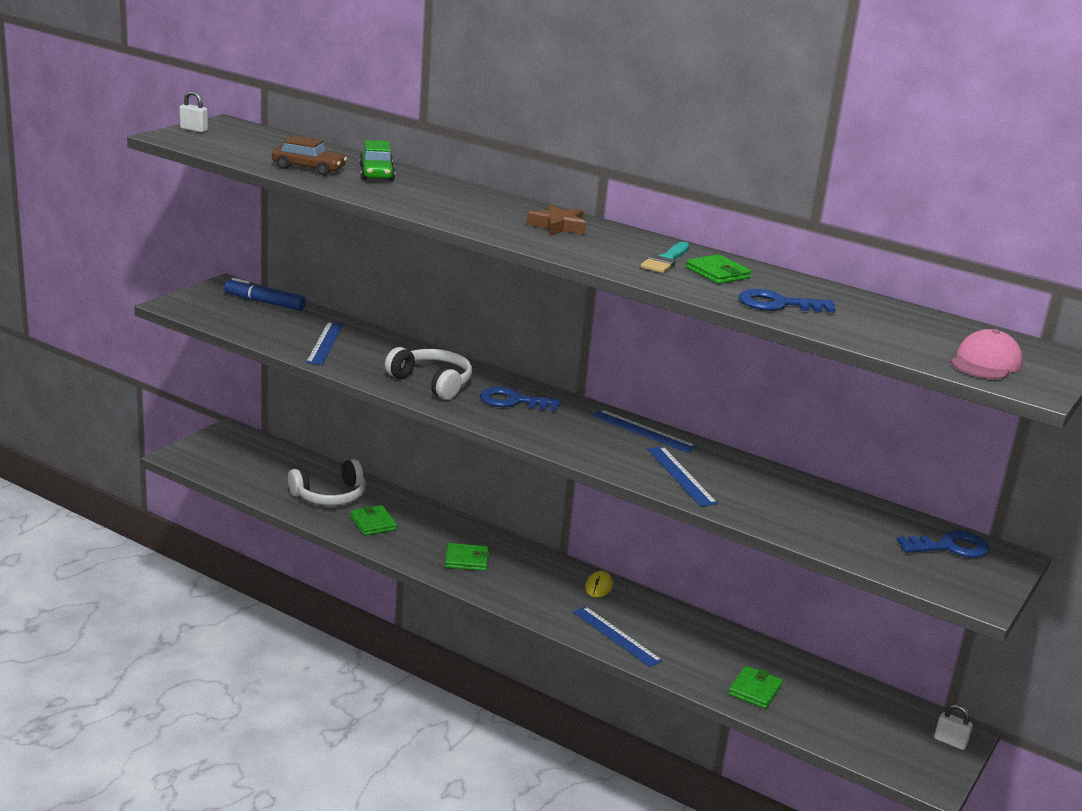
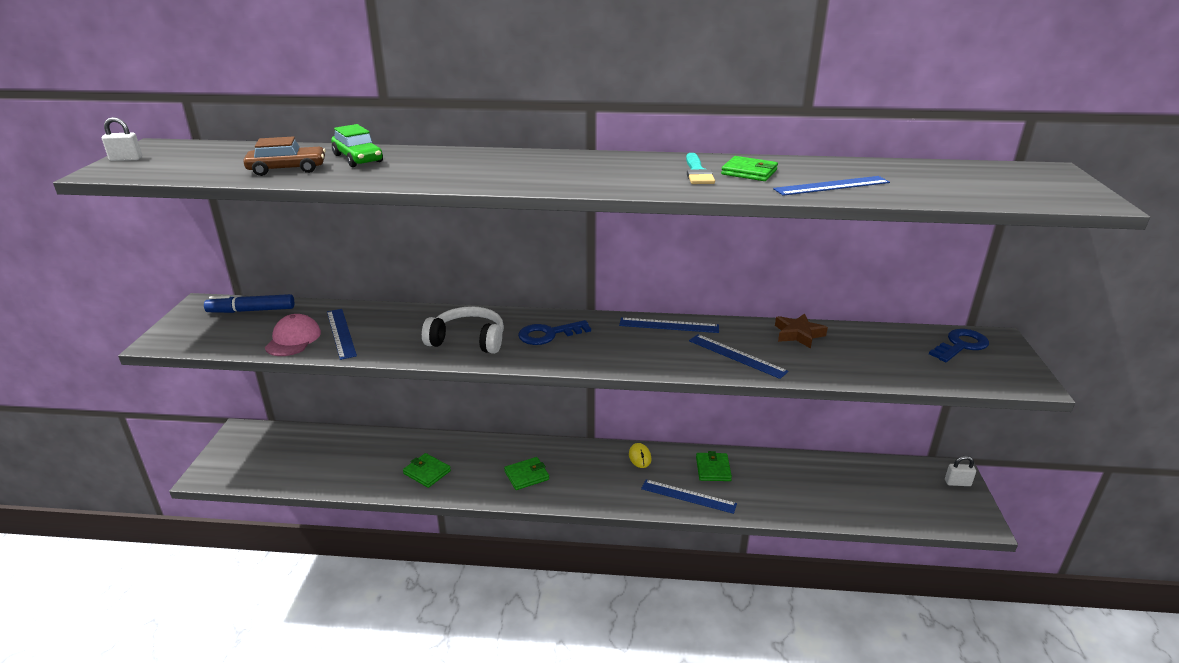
camera: 25 degrees left, 5 degrees up
(330, 495) = (372, 460): white headphones -> none
(558, 226) = (574, 166): brown star -> brown star (798, 334)
(755, 690) = (814, 499): green wallet -> green wallet (713, 469)
(778, 304) = (832, 186): blue key -> blue ruler
(985, 362) = (1031, 190): pink cap -> pink cap (293, 339)

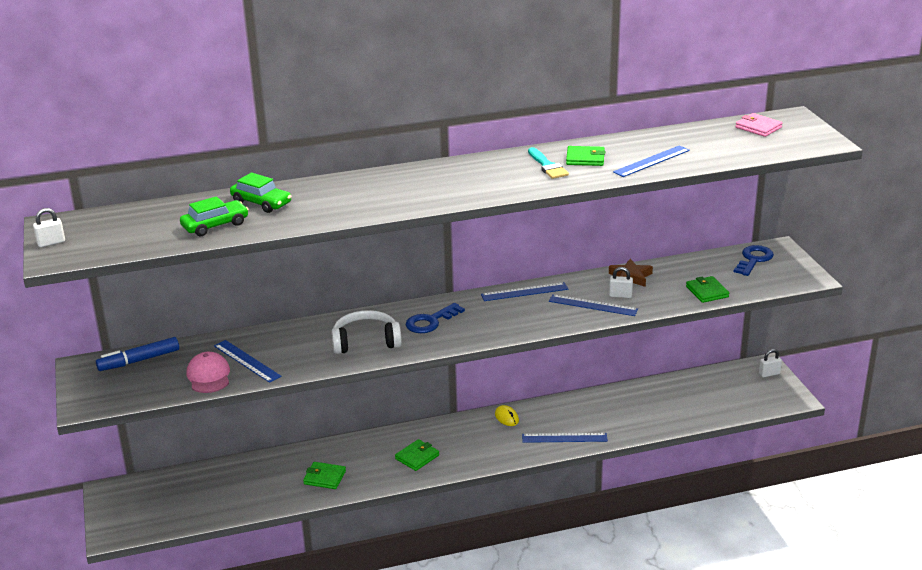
camera: 20 degrees left, 0 degrees up
(287, 169) = (215, 225): brown car -> green car
(713, 469) = (573, 411): green wallet -> green wallet (707, 292)
(775, 352) = (620, 295): none -> white padlock
(997, 174) = (758, 127): none -> pink wallet

